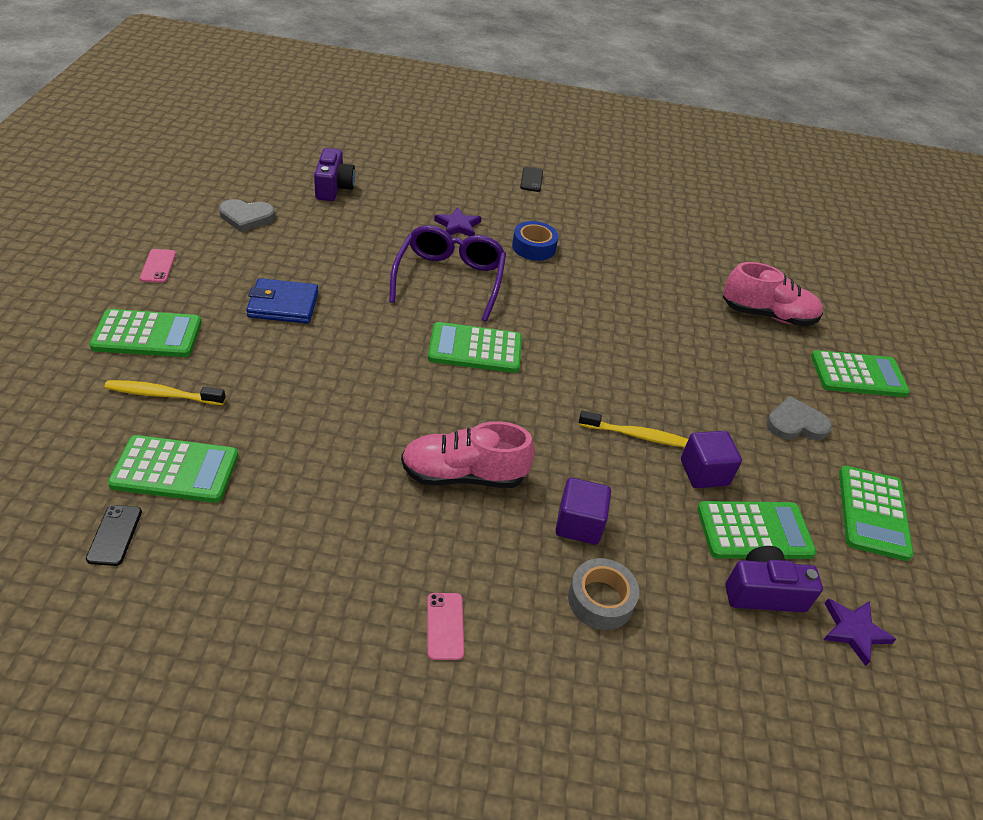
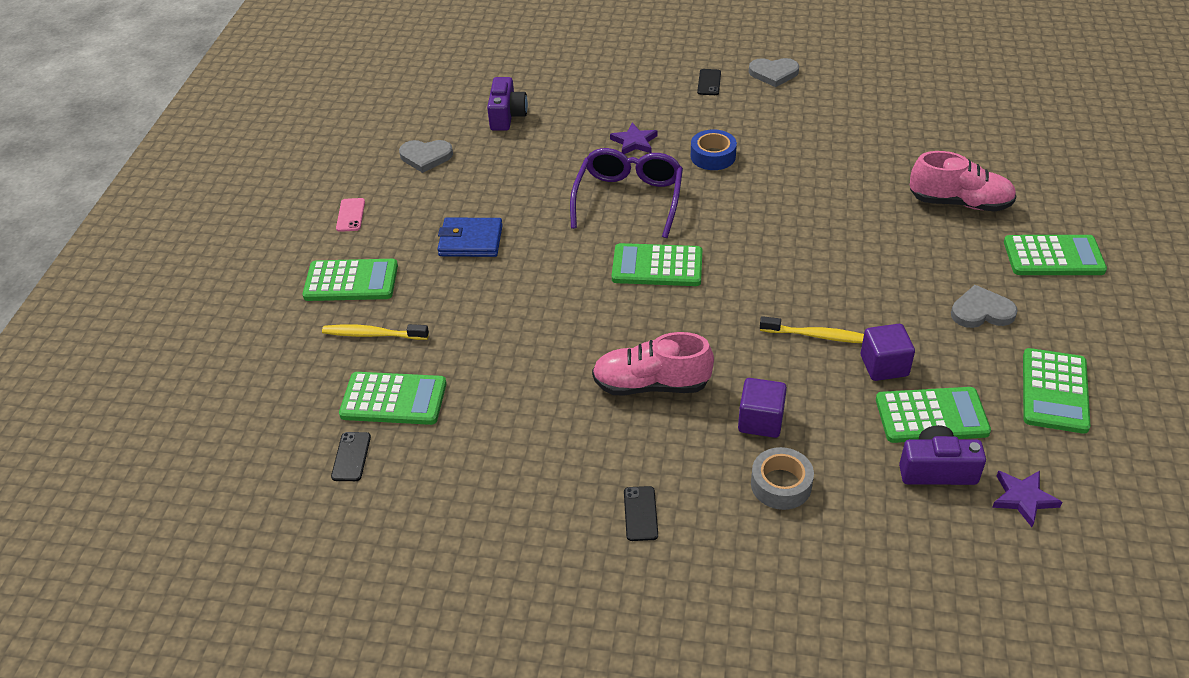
camera: 10 degrees right, 0 degrees up
(445, 626) = (640, 513): pink phone -> black phone
(591, 179) = (773, 73): none -> grey heart

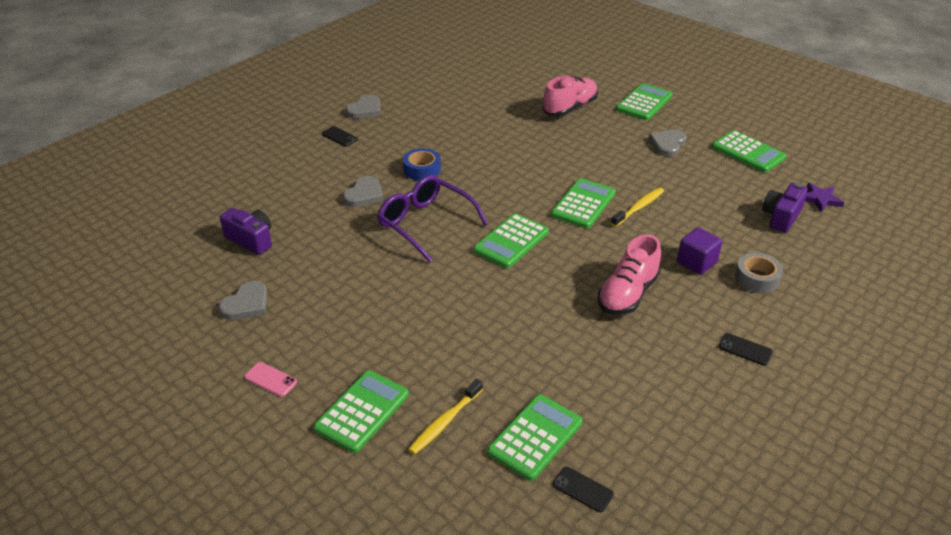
camera: 60 degrees left, 5 degrees down
(470, 241) = (386, 320): blue wallet -> none
(634, 142) = (364, 194): purple star -> grey heart
(884, 366) = (685, 196): purple cube -> none
(931, 416) = (738, 199): green calculator -> green calculator (583, 204)

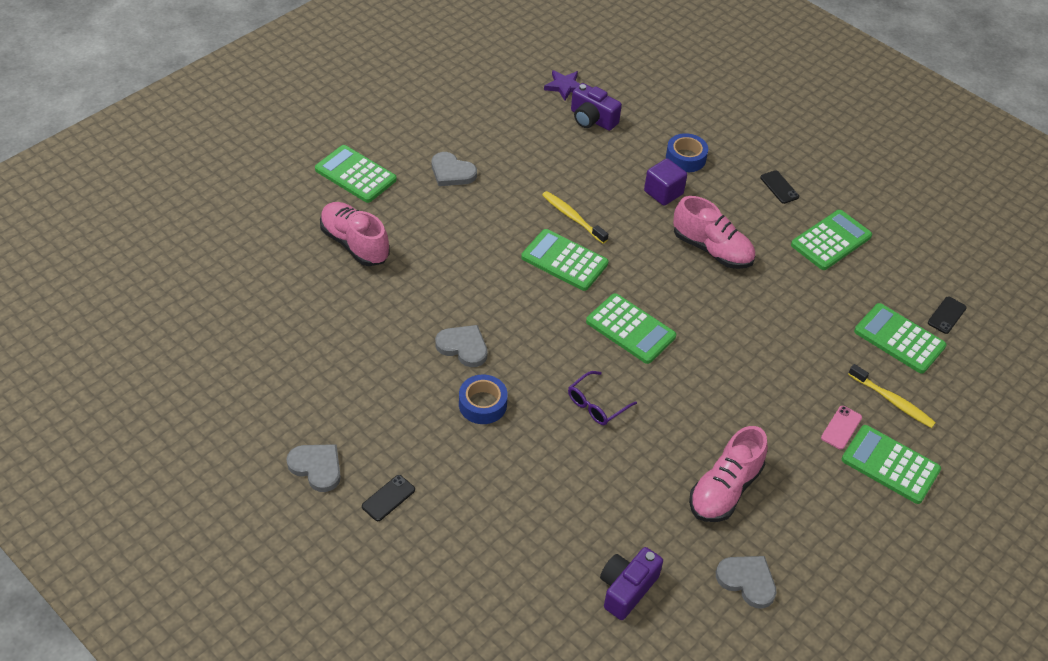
camera: 90 degrees left, 10 degrees up
(270, 379) = (860, 546): pink phone -> pink phone (841, 427)
(338, 294) = (724, 489): none -> pink shoe
(364, 194) = (533, 466): grey heart -> grey heart (463, 347)
(425, 223) = (596, 404): purple glasses -> purple glasses, size x0.54
(745, 349) = (779, 187): black phone -> black phone turned 60 degrees counterclockwise
(748, 152) = (476, 114): green calculator -> green calculator (831, 240)
(757, 278) = (685, 158): grey tape -> blue tape

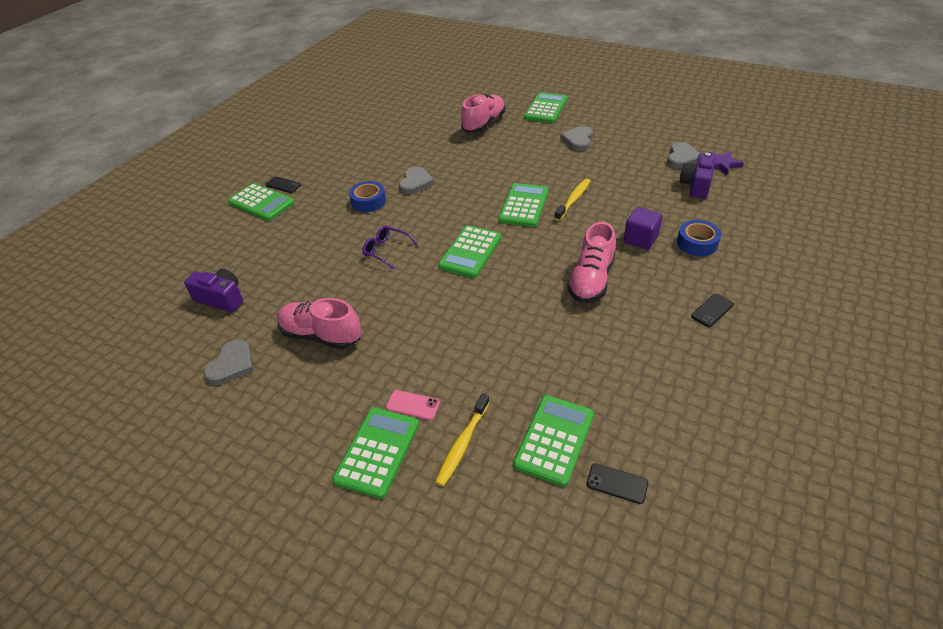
camera: 80 degrees right, 5 degrees down
(317, 467) = (301, 156): grey heart -> grey heart (682, 158)
(831, 240) = (664, 361): green calculator -> green calculator (261, 203)

